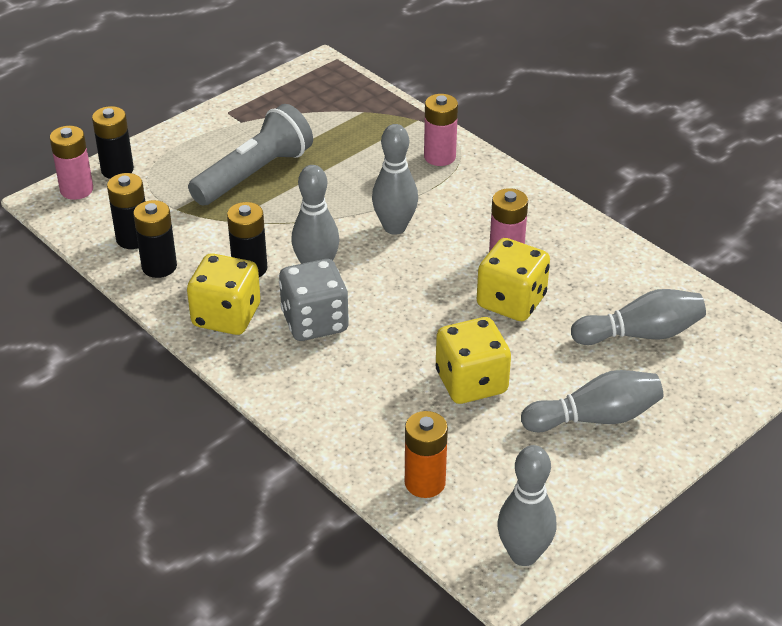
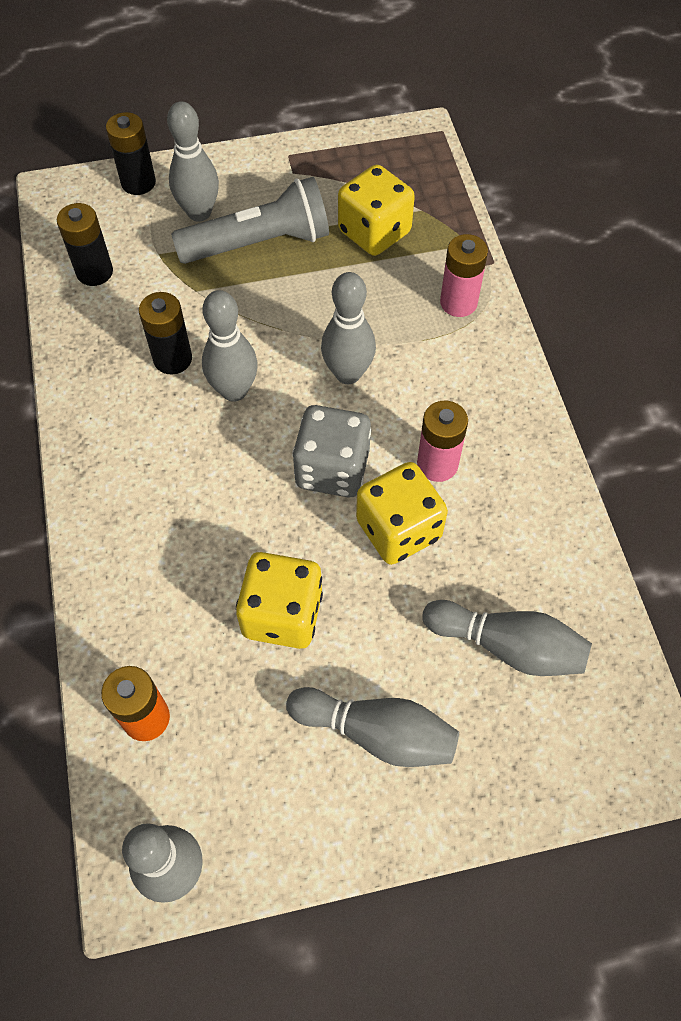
camera: 30 degrees right, 20 degrees up
(76, 190) = (87, 191): pink battery -> none
(159, 266) = (93, 317): black battery -> none
(187, 171) = (199, 213): none -> grey bowling pin
(226, 316) = (110, 407): yellow dice -> yellow dice (374, 232)
(315, 322) = (186, 456): grey dice -> grey dice (332, 469)

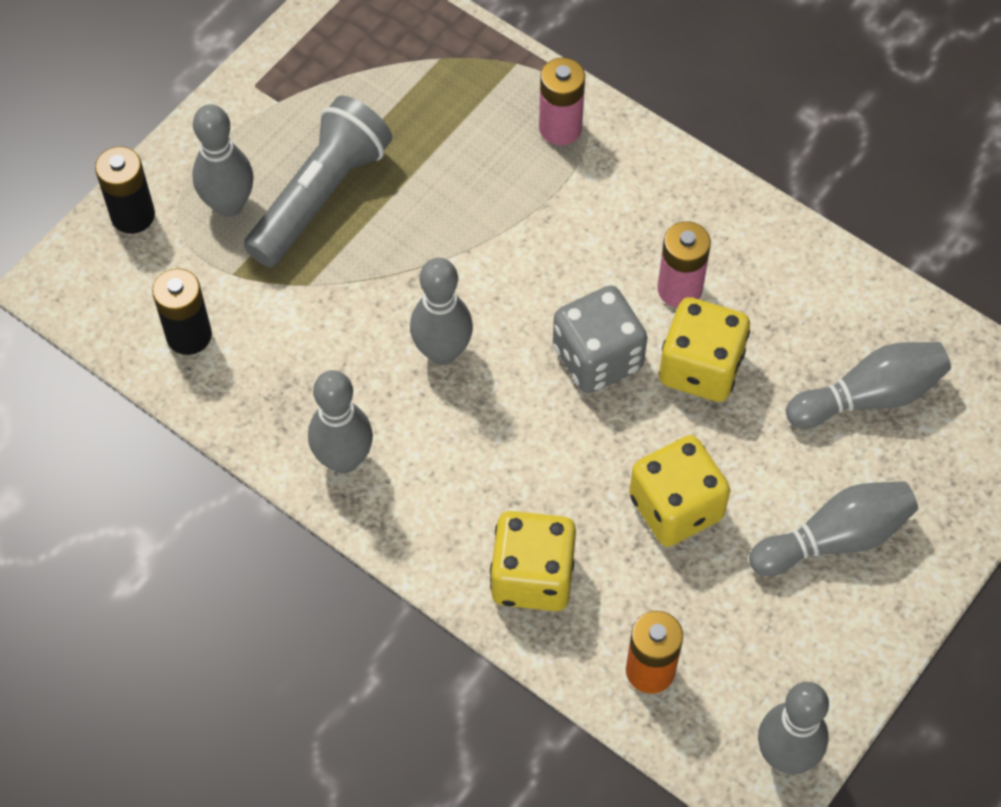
camera: 40 degrees left, 0 degrees up
(172, 359) = (355, 364): black battery -> none
(348, 373) = (527, 263): grey bowling pin -> grey bowling pin (344, 459)
(374, 232) = (418, 110): yellow dice -> yellow dice (532, 577)

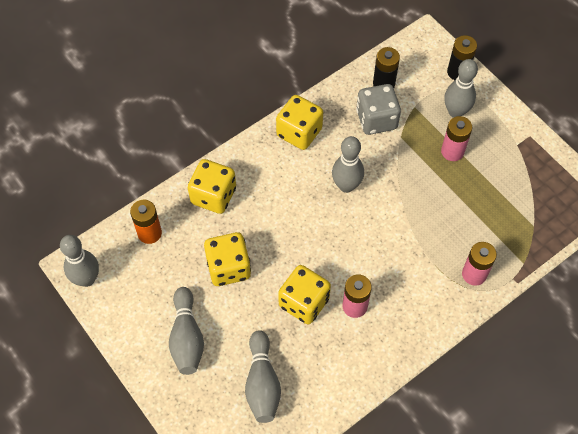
camera: 105 degrees right, 0 degrees up
(320, 196) = (452, 151): grey flashlight -> pink battery
(344, 459) = (299, 132): grey bowling pin -> yellow dice
(597, 358) = (323, 255): grey dice -> grey dice (376, 120)

